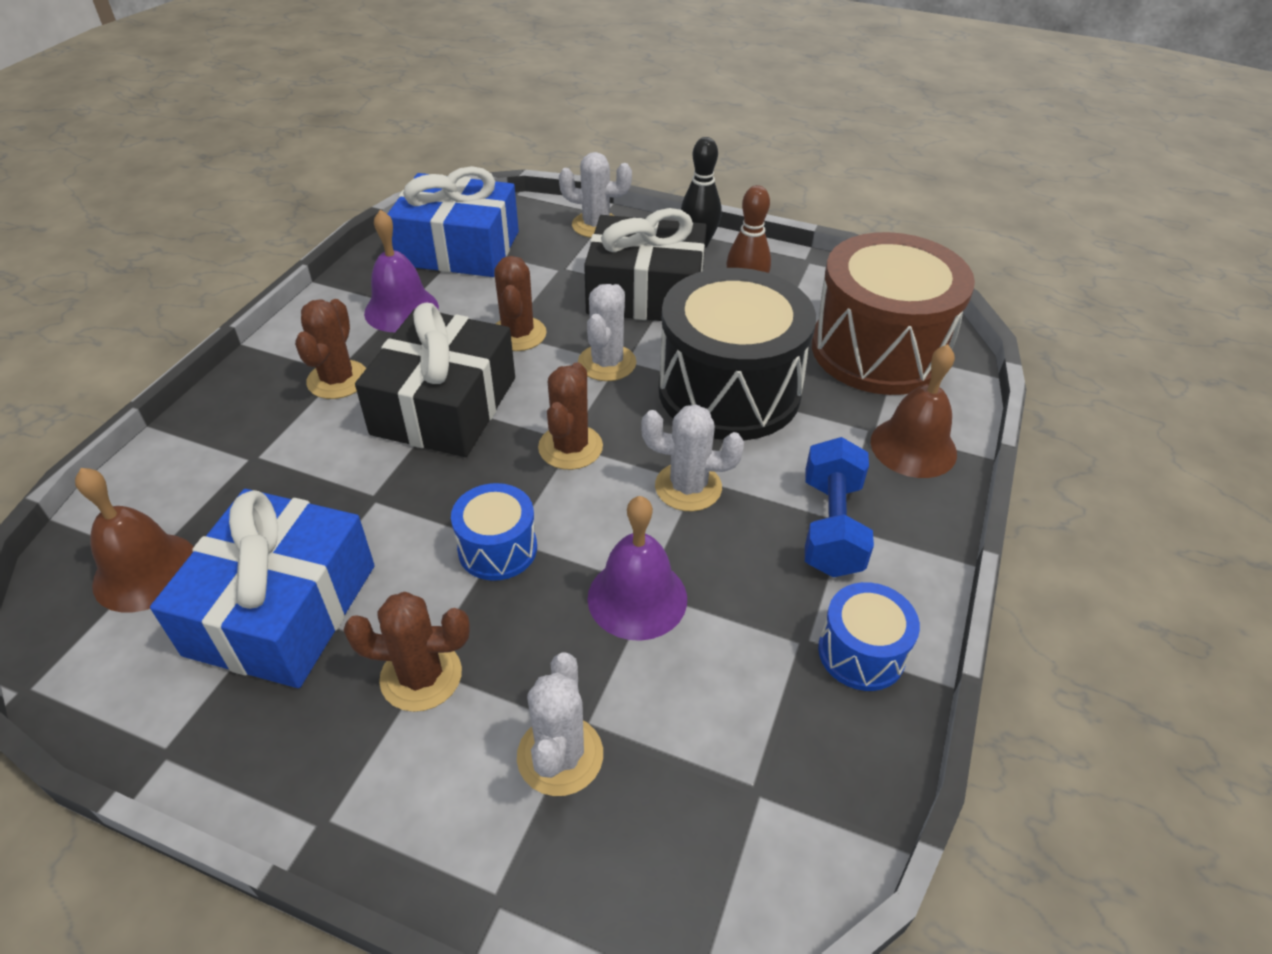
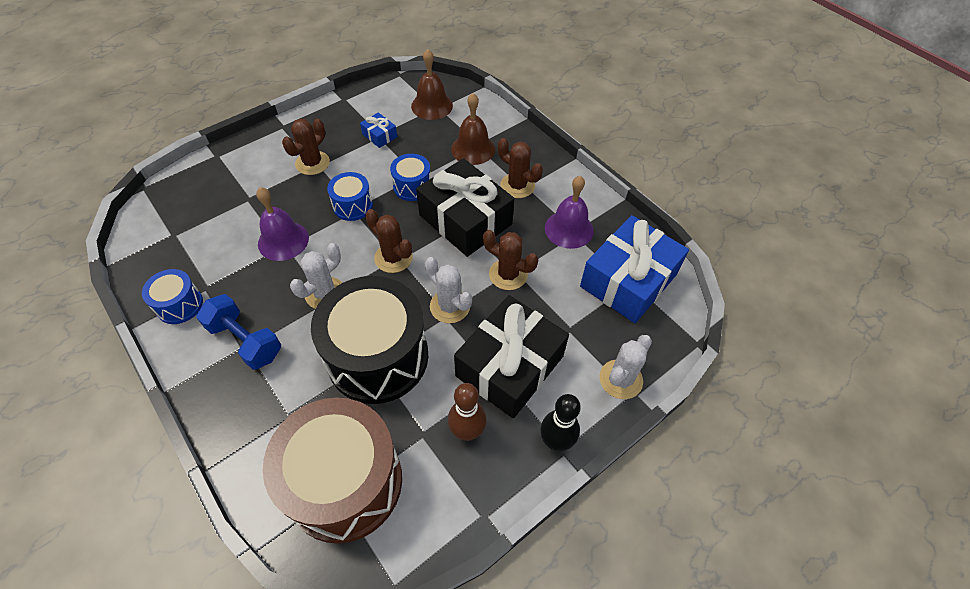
camera: 120 degrees right, 10 degrees up
(282, 609) = (379, 135): blue gift -> blue gift, size x0.42
(406, 494) = (412, 186): none -> blue drum
(560, 755) = (243, 188): white cactus -> none
(913, 447) = (253, 428): brown bell -> brown bell (473, 149)

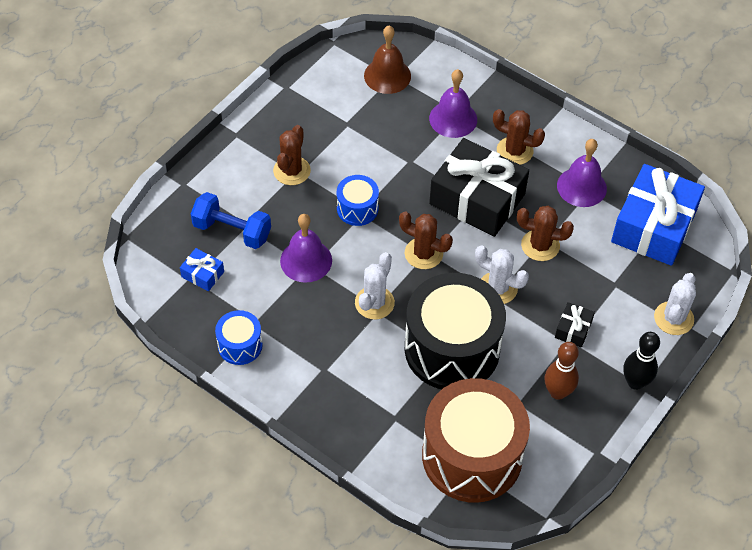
camera: 15 degrees left, 0 degrees up
(245, 341) = (322, 363): blue dumbbell -> blue dumbbell (232, 231)
(379, 135) = (347, 124): blue gift -> blue gift (202, 274)
(412, 186) = (408, 175): blue drum -> none
(473, 149) = (453, 119): brown bell -> purple bell
(509, 366) = (573, 329): black gift -> black gift, size x0.42

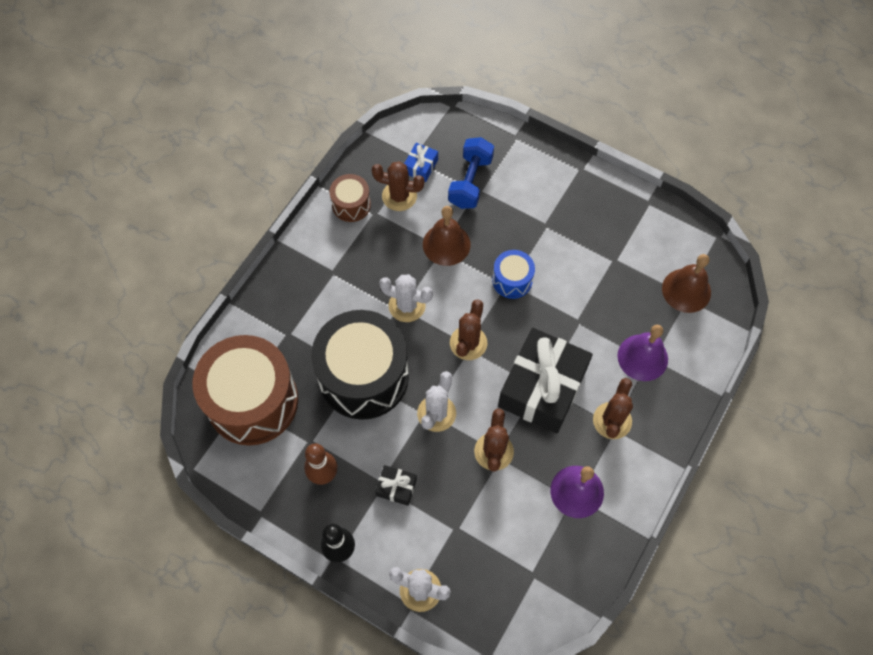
camera: 85 degrees right, 10 degrees up
(240, 345) = (351, 205): blue drum -> brown drum
(292, 171) = (547, 220): brown cactus -> brown cactus (399, 196)
(306, 260) = (446, 244): purple bell -> brown bell
(653, 226) = (537, 569): blue gift -> none

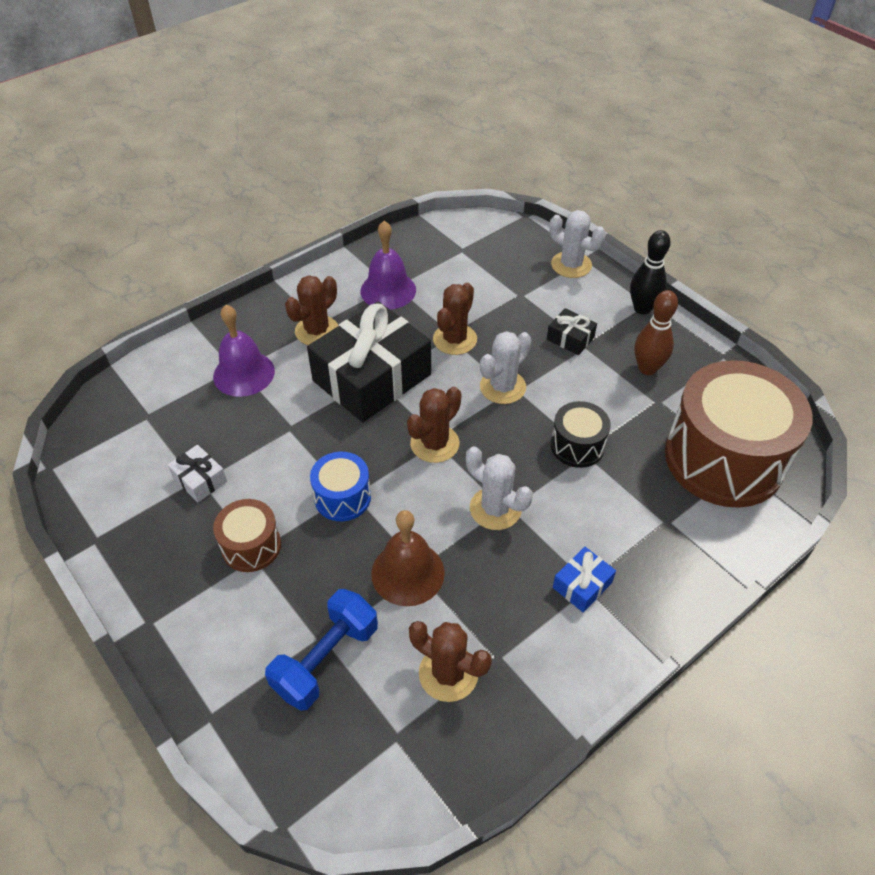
camera: 160 degrees left, 15 degrees down
(351, 205) = (531, 685): brown drum -> brown drum (251, 546)
(363, 376) = (577, 446): black drum -> black drum, size x0.47
(421, 166) = (392, 716): blue gift -> blue gift (582, 585)
(613, 261) = (200, 480): none -> white gift
(686, 290) = (141, 422): brown bell -> none

